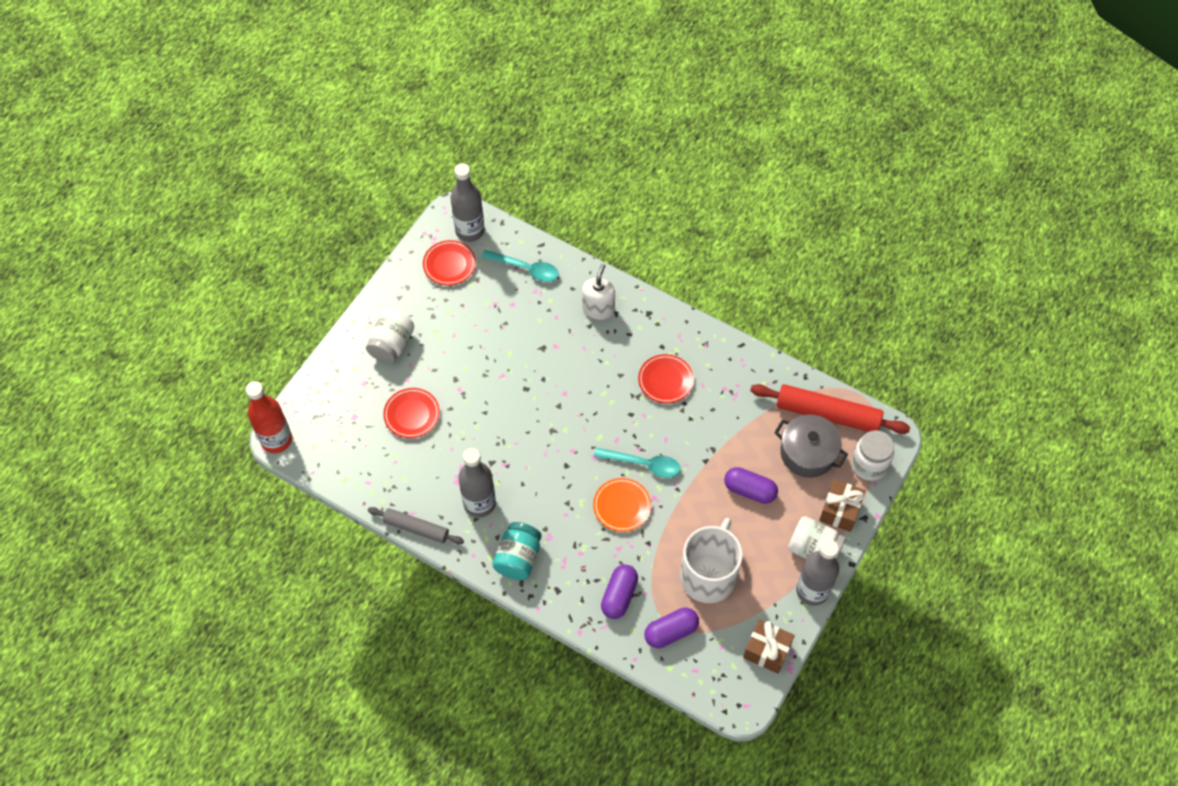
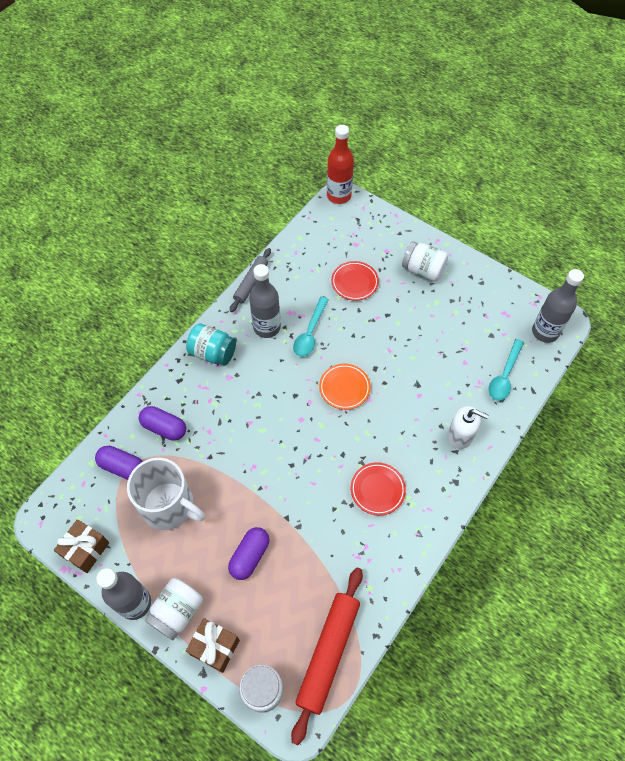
camera: 95 degrees right, 0 degrees up
(449, 265) = (506, 314): red plate -> none
(622, 506) = (249, 438): orange plate -> orange plate (344, 388)
(643, 464) = (289, 460): turquoise spoon -> turquoise spoon (310, 333)
(671, 632) = (122, 467): purple capsule -> purple capsule turned 45 degrees counterclockwise
(807, 453) = (284, 623): grey pot -> none

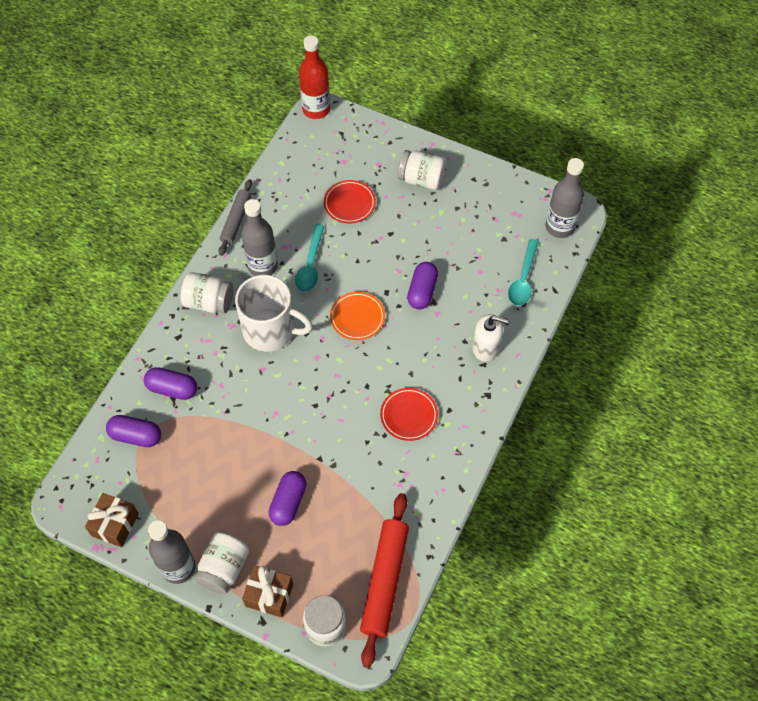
camera: 10 degrees left, 0 degrees up
(169, 506) = (194, 467): white mug -> white mug (270, 330)
(213, 353) = (209, 302): turquoise jar -> white jar
(408, 372) = (422, 291): none -> purple capsule

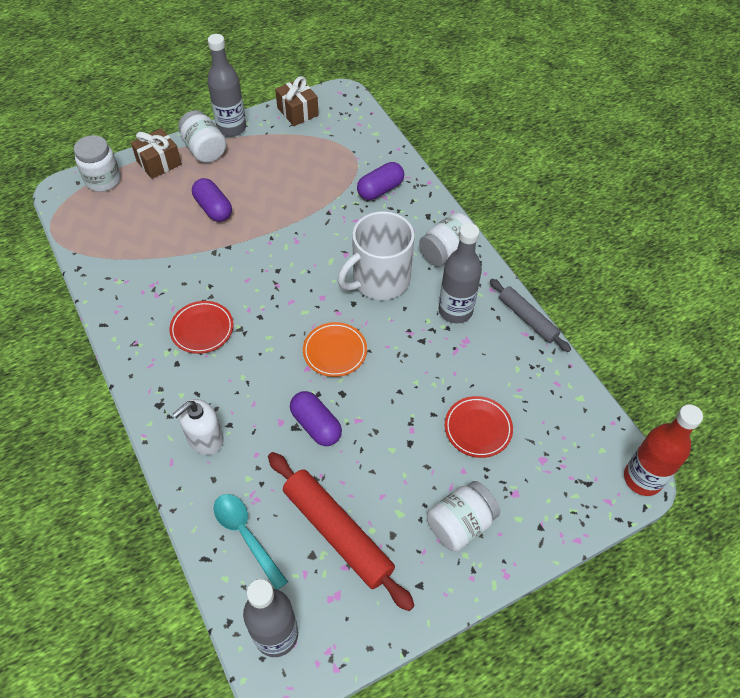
camera: 125 degrees right, 5 degrees down
(136, 436) = (358, 151): purple capsule -> none
(310, 265) = (426, 349): turquoise spoon -> none
(385, 581) = (93, 230): red rolling pin -> red rolling pin (337, 533)

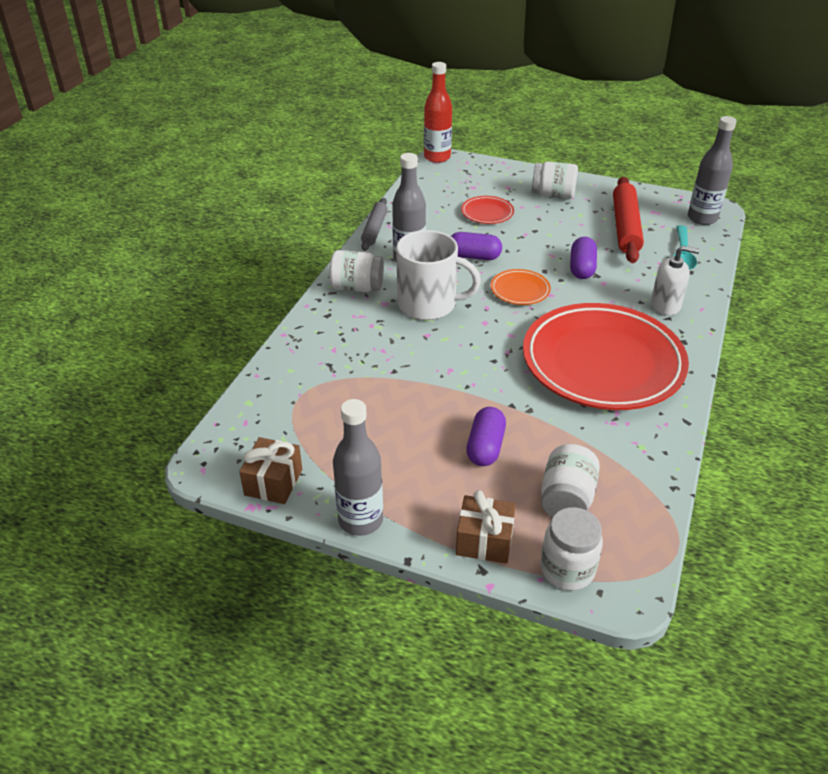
camera: 130 degrees left, 15 degrees down
(202, 329) = (602, 363): red plate -> red plate, size x2.44
(204, 150) = (420, 517): white jar -> white jar (566, 499)
(380, 189) = (327, 356): purple capsule -> purple capsule (474, 256)

